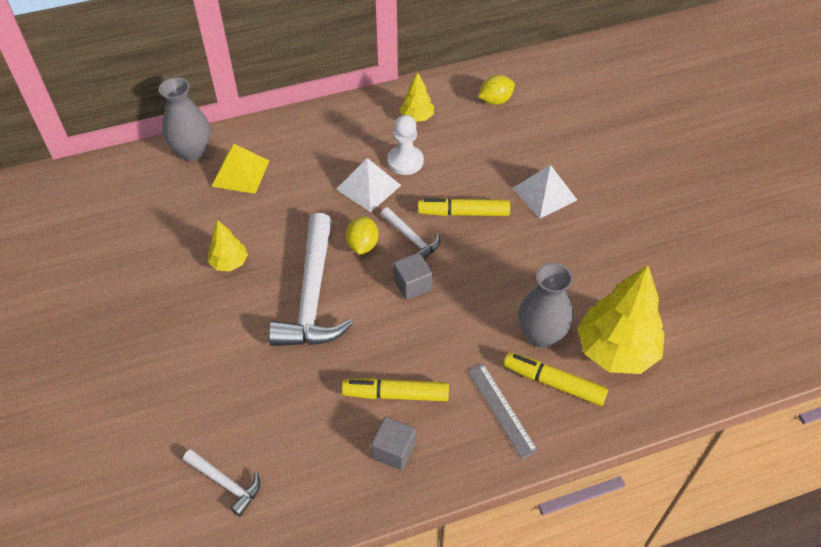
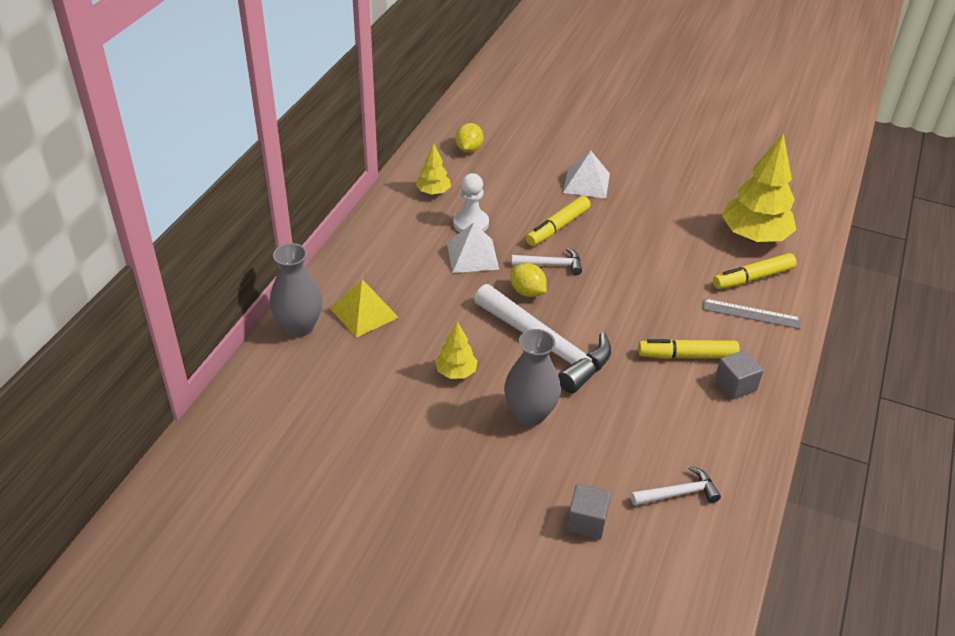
camera: 50 degrees left, 10 degrees down
(396, 394) = (687, 355): yellow marker -> yellow marker turned 45 degrees clockwise
(412, 284) = (595, 290): grey cube -> grey cube (586, 521)
(541, 335) = (707, 259): grey vase -> grey vase (530, 414)

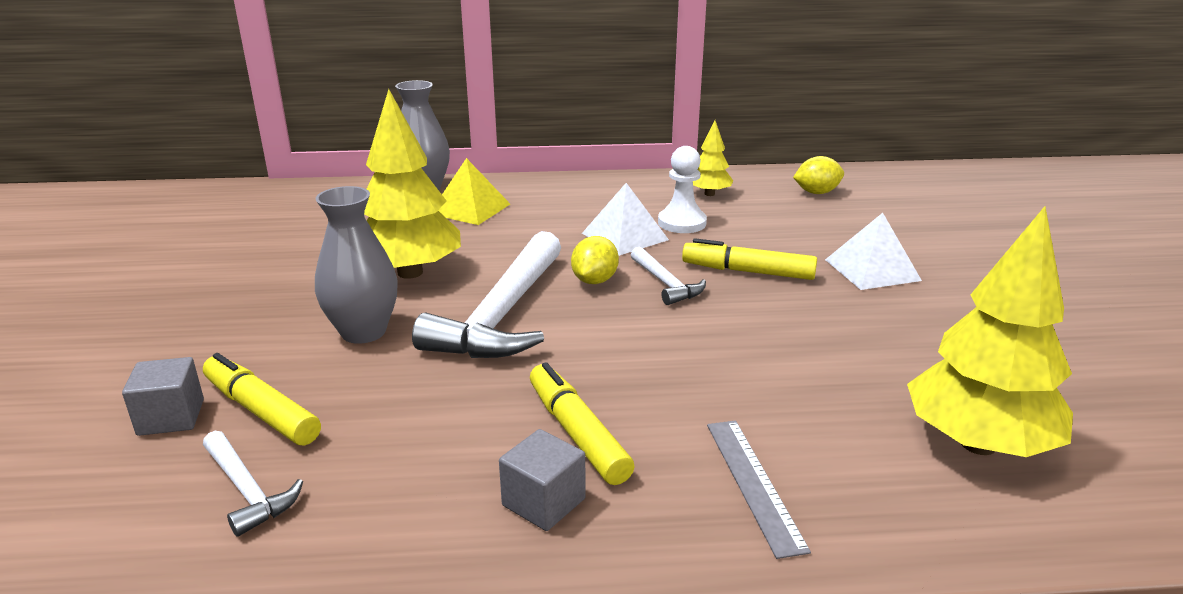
camera: 65 degrees right, 15 degrees down
(456, 372) = (410, 272): yellow tree -> yellow tree, size x1.99
(752, 278) = (857, 465): yellow marker -> yellow marker (261, 411)

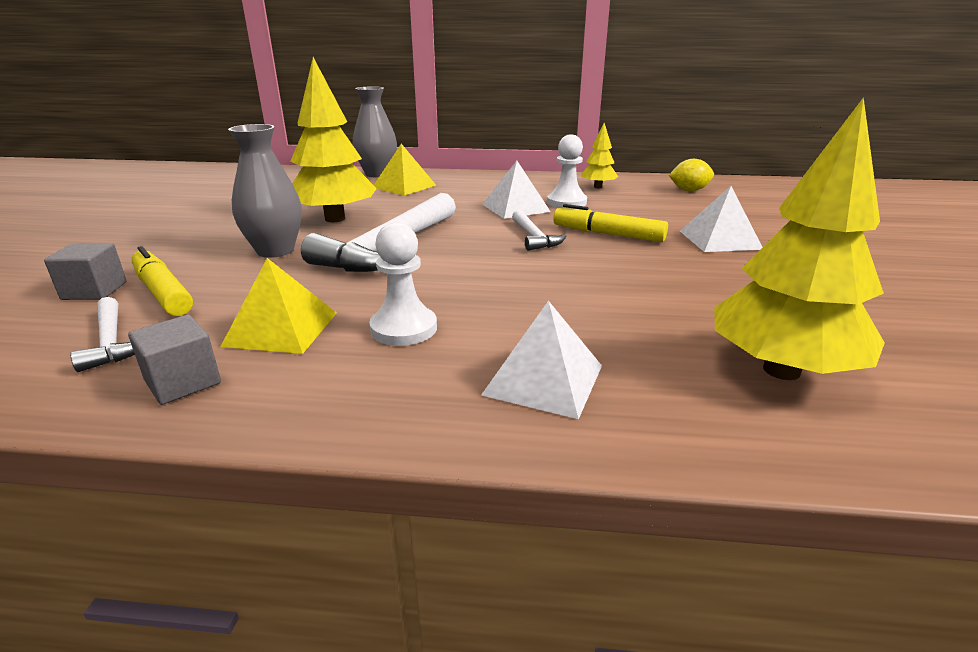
camera: 10 degrees right, 0 degrees up
(438, 449) = (281, 329): none -> yellow pyramid
(543, 502) = (345, 374): grey cube -> grey cube (183, 382)
(577, 433) = (404, 328): yellow marker -> white pawn
(594, 281) = (476, 232): yellow lemon -> none
(753, 483) = (544, 380): grey ruler -> white pyramid

